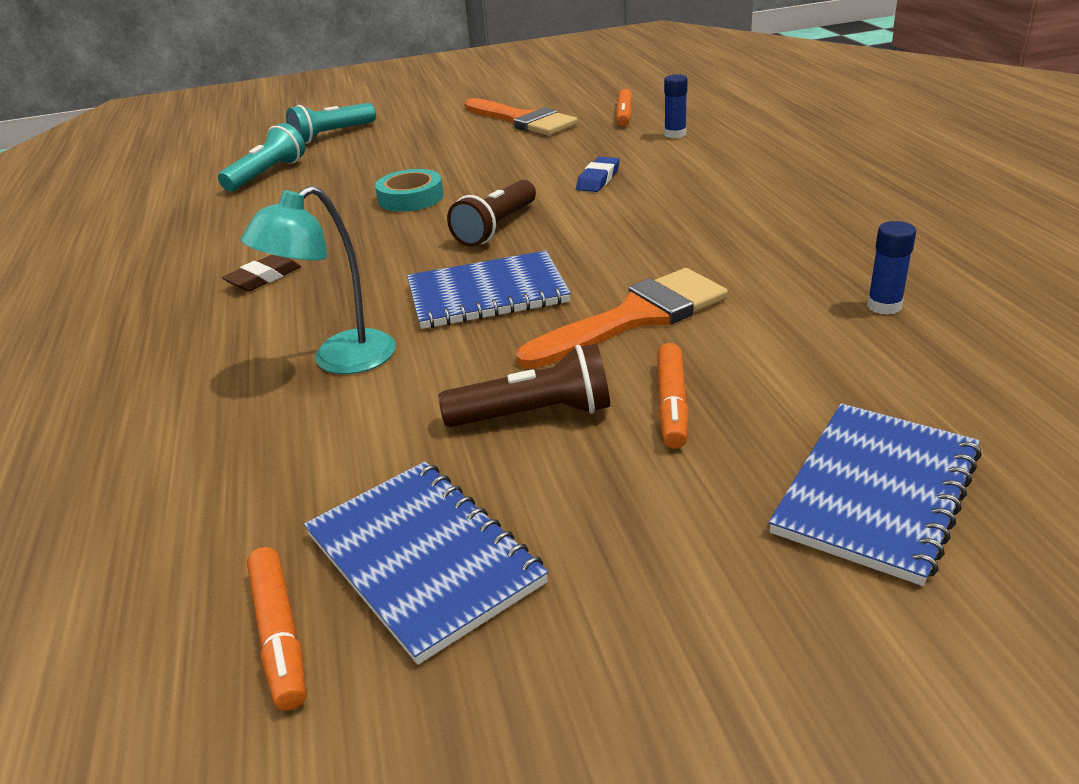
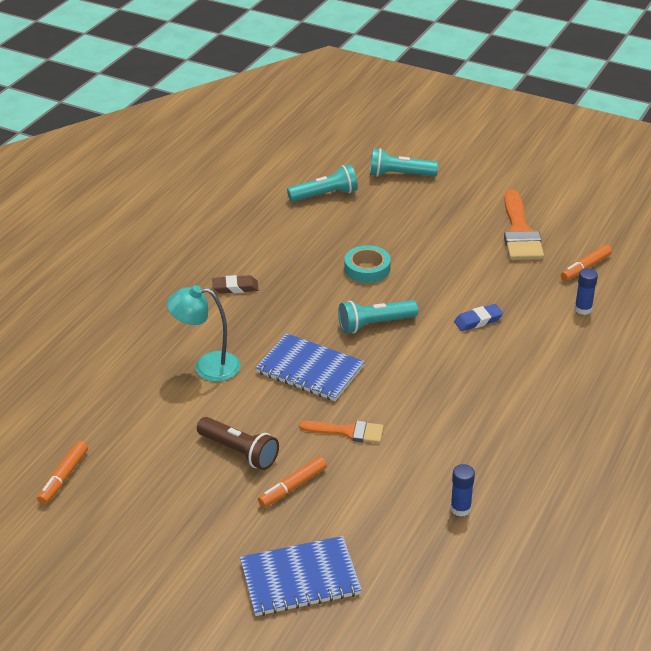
camera: 40 degrees right, 5 degrees up
(423, 559) = (130, 483): blue notebook -> none
(496, 228) = (374, 324): brown flashlight -> turquoise flashlight
(635, 317) = (348, 431): orange brush -> orange brush, size x0.60

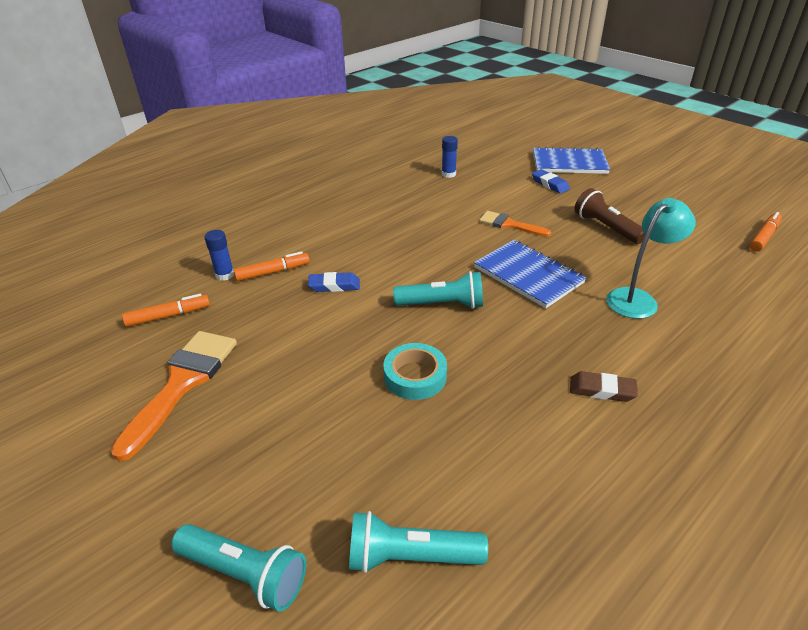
camera: 160 degrees left, 0 degrees up
(207, 367) = (638, 298): turquoise lamp -> turquoise lamp turned 60 degrees counterclockwise
(292, 487) = (565, 202): orange marker -> orange marker (273, 272)
(318, 519) = (550, 184): none -> blue eraser

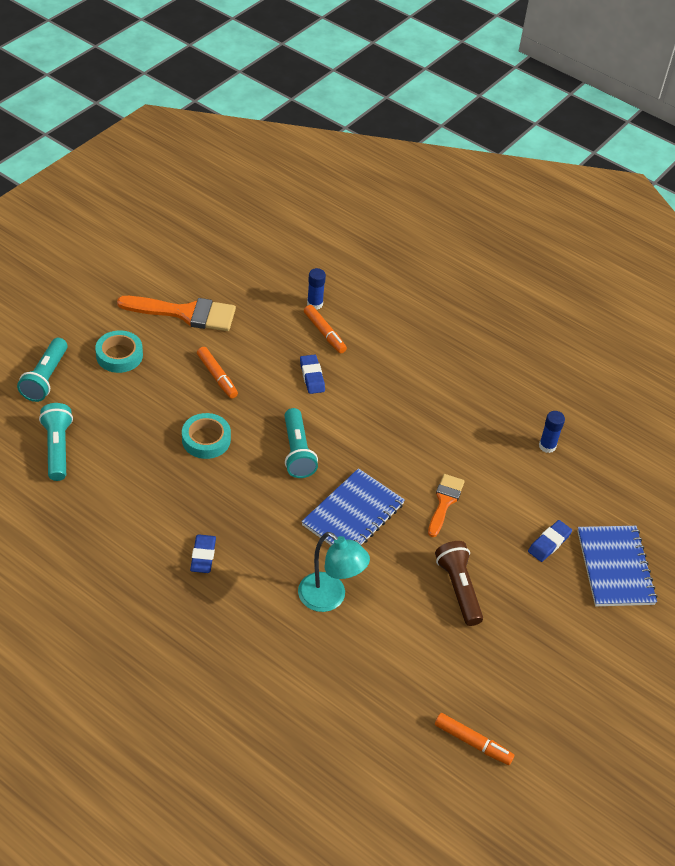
camera: 75 degrees right, 10 degrees up
(169, 316) = (256, 285): orange marker -> orange marker (217, 376)
(232, 462) = (119, 355): none -> turquoise tape
(602, 390) = (203, 556): brown eraser -> blue eraser
(605, 227) = (458, 588): brown flashlight -> brown flashlight turned 60 degrees counterclockwise

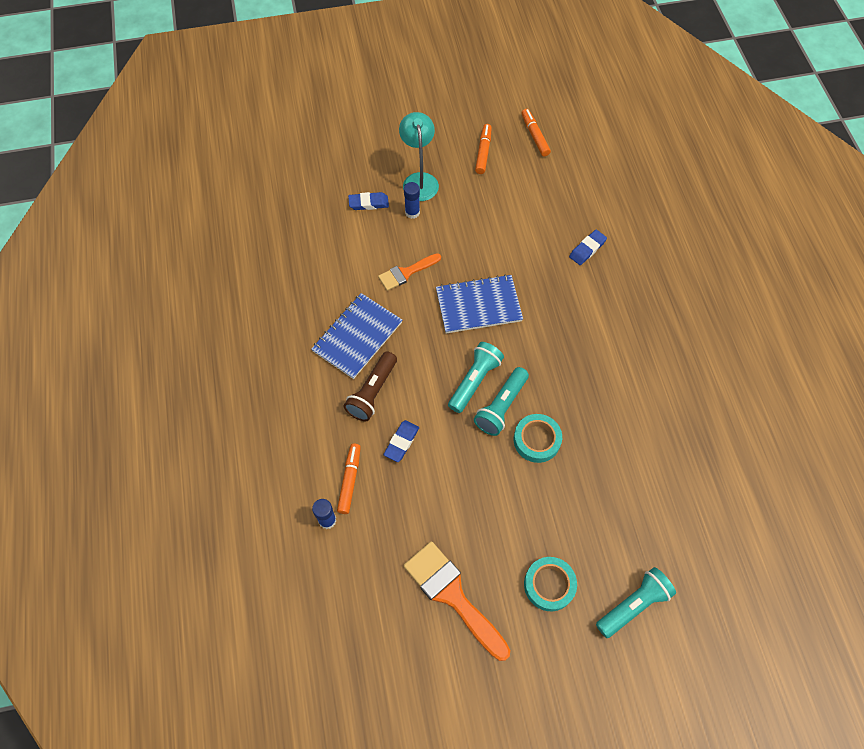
camera: 135 degrees left, 15 degrees up
(57, 448) = (665, 515): turquoise flashlight -> turquoise flashlight (501, 407)
(203, 556) = (610, 344): blue eraser -> blue eraser (587, 249)
(217, 376) = (480, 498): orange marker -> orange marker (483, 152)
(329, 598) = (546, 261): turquoise lamp -> turquoise lamp (419, 180)
(458, 588) = (457, 214): brown flashlight -> brown flashlight (372, 392)
(547, 446) = (290, 263): blue glue stick -> blue glue stick (412, 212)
(615, 567) = (346, 164): blue notebook -> blue notebook (357, 337)

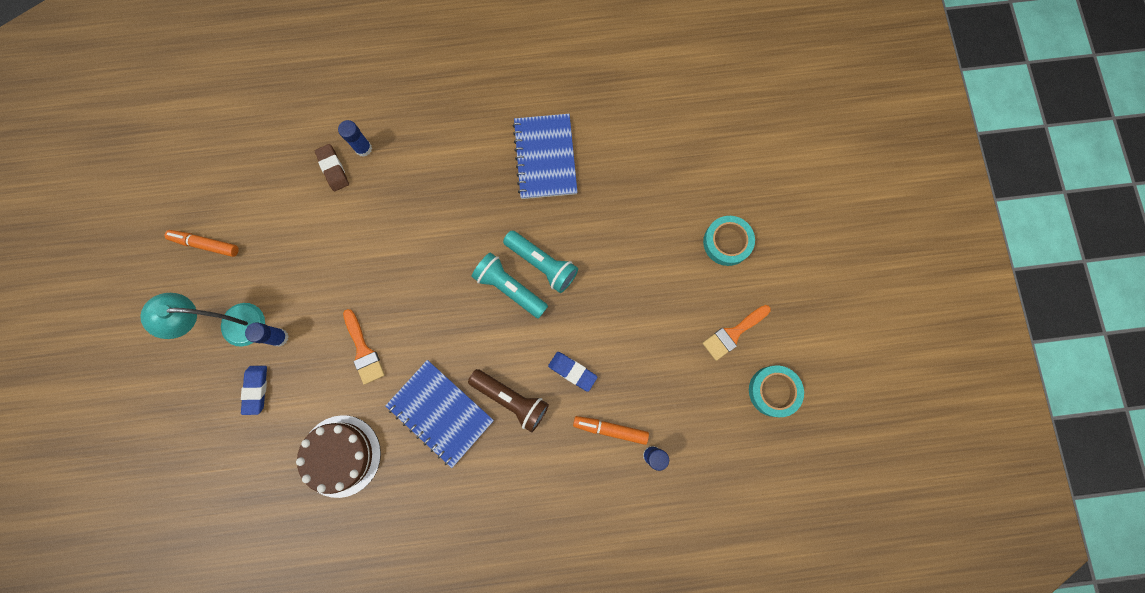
camera: 85 degrees left, 15 degrees up
(319, 268) = (340, 455): none -> brown cake
(452, 595) = (733, 333): orange brush -> orange brush, size x0.60
(478, 305) = (418, 274): blue notebook -> blue notebook (545, 157)
(534, 136) = (193, 181): orange marker -> none
(537, 440) = (582, 233): turquoise tape -> turquoise tape (773, 391)
(564, 229) = (333, 169): none -> brown eraser
(587, 249) = (363, 148): blue eraser -> blue glue stick
(633, 604) = (747, 171): turquoise flashlight -> none

